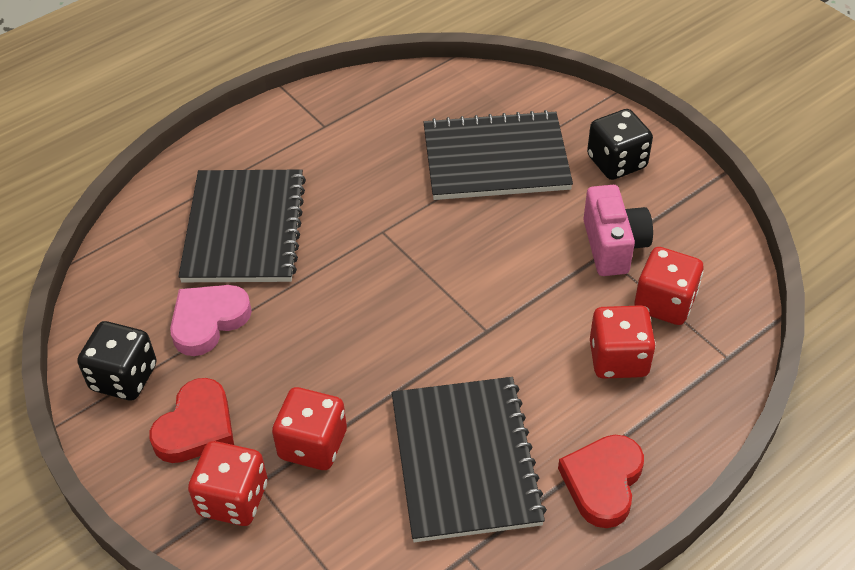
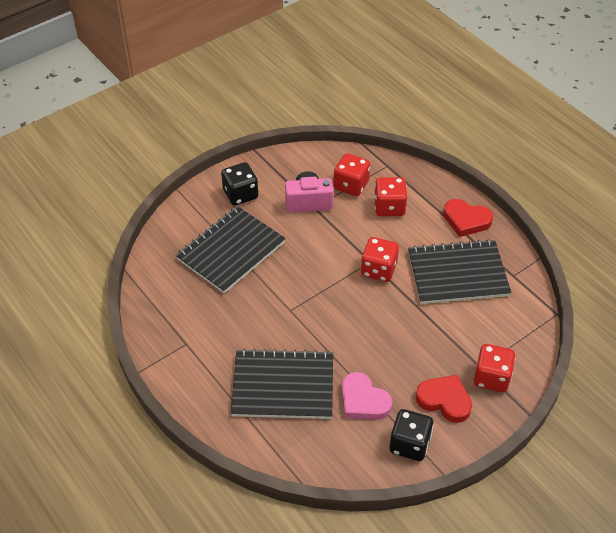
camera: 90 degrees left, 0 degrees up
(313, 444) = (453, 341): red dice -> red dice (378, 270)
(496, 159) = (231, 251): black notebook -> black notebook turned 45 degrees clockwise

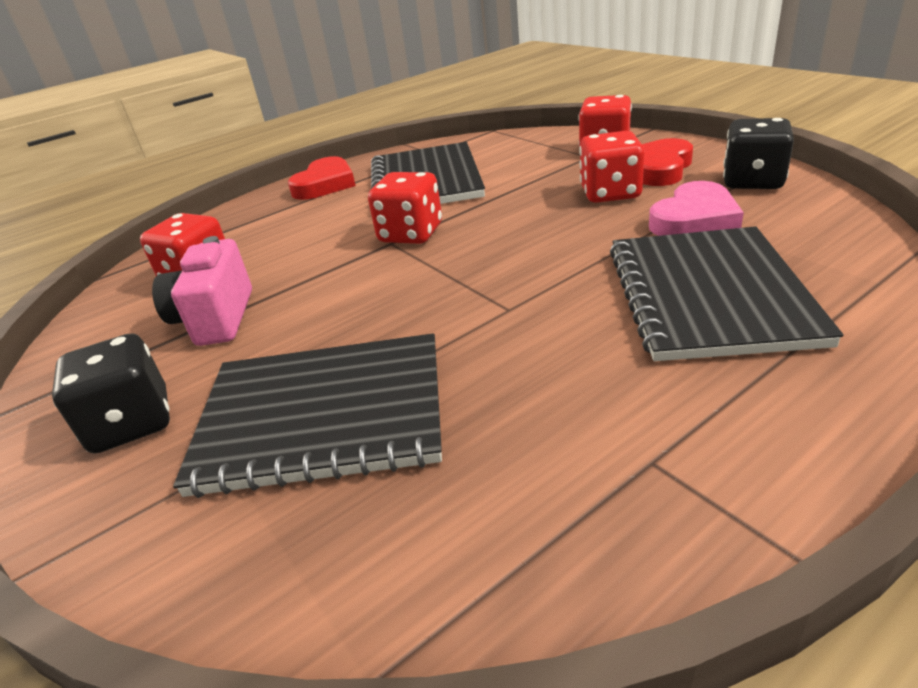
camera: 85 degrees left, 15 degrees down
(231, 251) = (323, 416): black notebook -> black notebook turned 45 degrees counterclockwise
(389, 207) = (272, 238): red dice -> red dice (610, 193)

